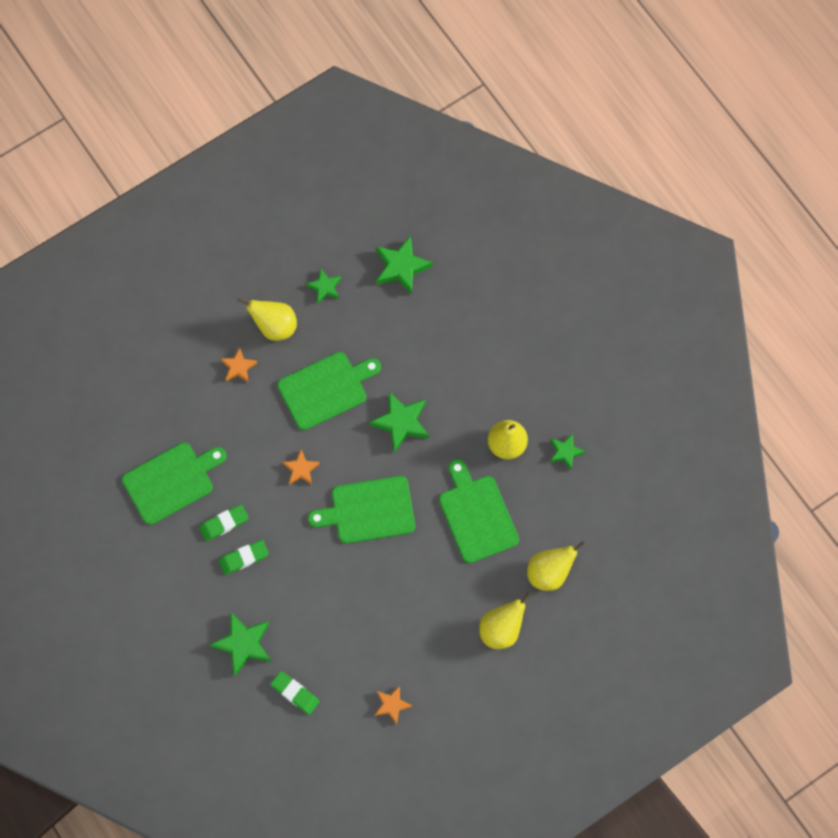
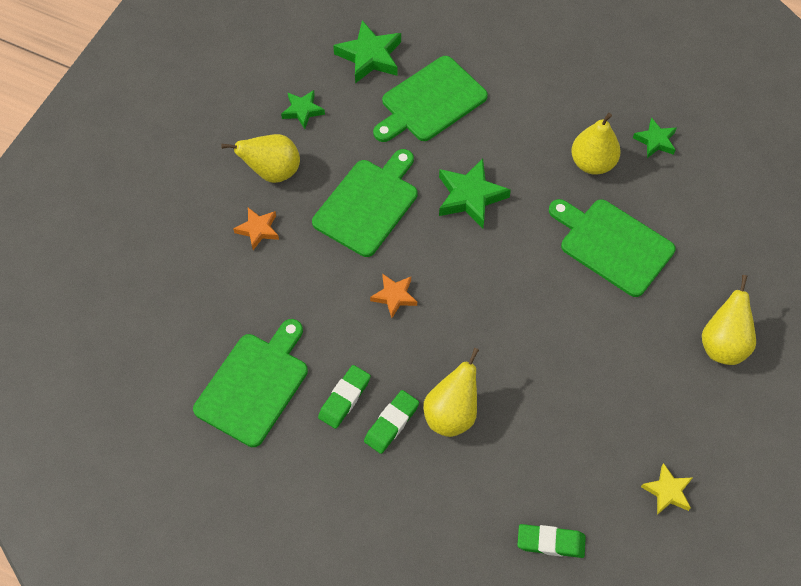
camera: 30 degrees left, 10 degrees down
(243, 644) = (453, 520): green star -> none
(368, 510) = (496, 300): green cutting board -> green cutting board (430, 101)
(392, 705) = (667, 491): orange star -> yellow star
(549, 573) = (727, 261): yellow pear -> yellow pear (451, 414)

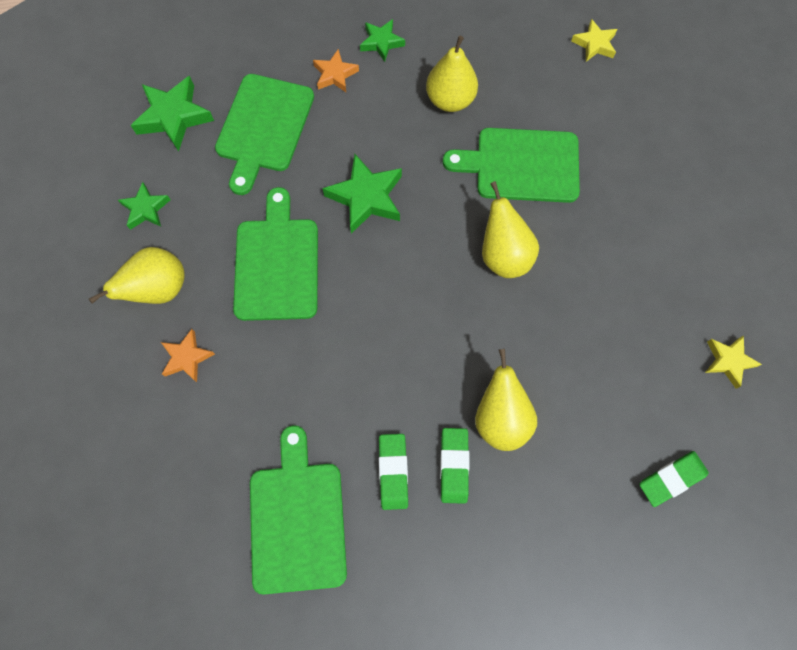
camera: 35 degrees left, 10 degrees up
(394, 296) = (367, 338): orange star -> orange star (335, 74)
(655, 141) = (488, 48): green star -> green star (381, 42)
(723, 344) = (674, 197): yellow pear -> yellow pear (503, 255)
(751, 188) = (594, 44): none -> yellow star

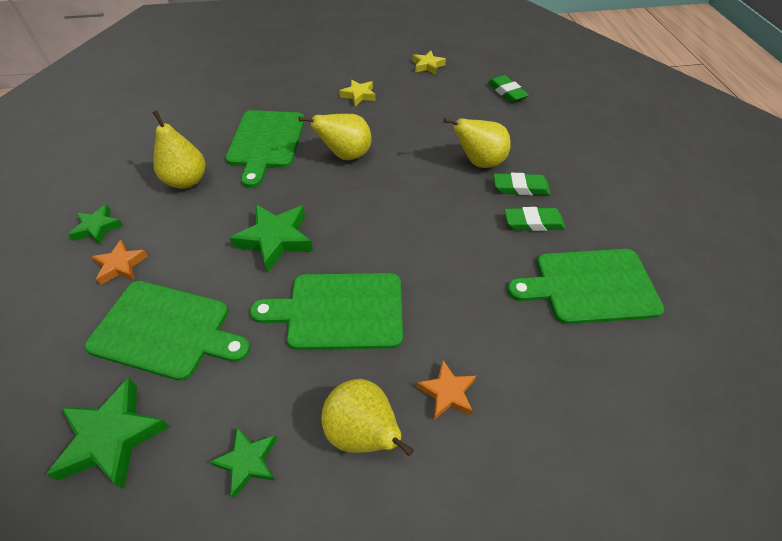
camera: 90 degrees left, 20 degrees down
(594, 44) = (165, 100): yellow star -> yellow star (359, 95)

